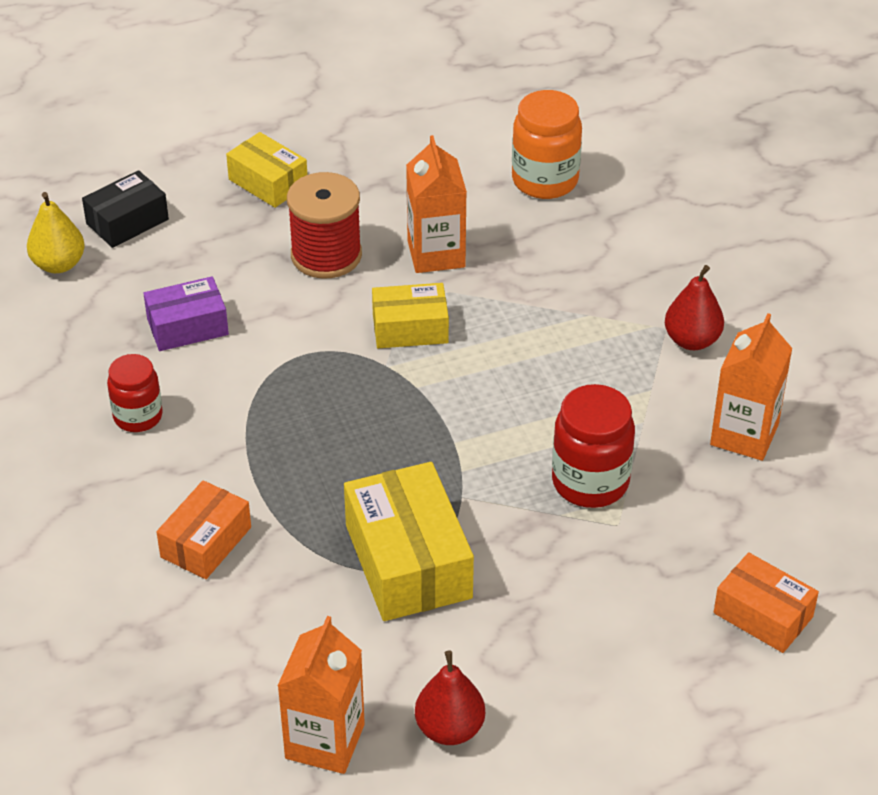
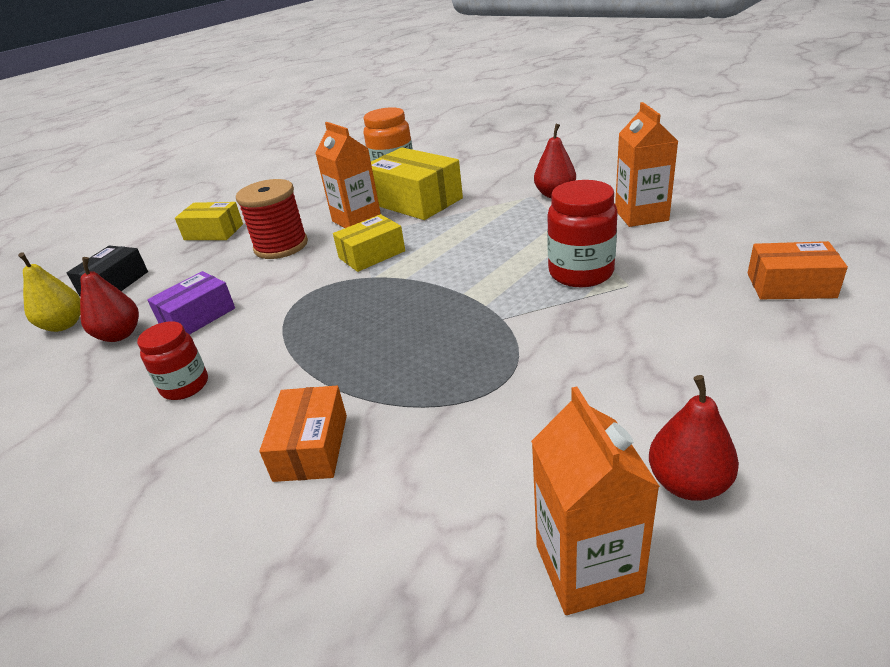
camera: 25 degrees left, 10 degrees down
(106, 311) = (120, 335): none -> red pear
(408, 561) = (505, 375): yellow box -> yellow box (415, 201)

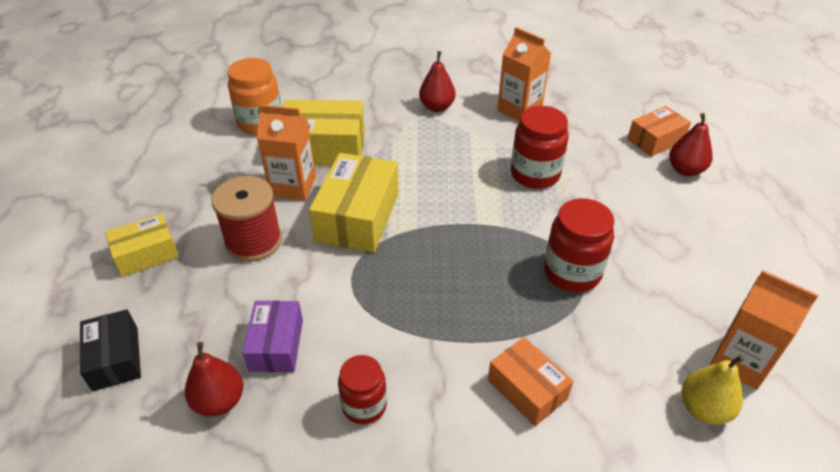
camera: 45 degrees left, 10 degrees up
(64, 325) = (130, 426): yellow pear -> yellow pear (704, 408)
(372, 254) = (357, 217): yellow box -> yellow box, size x1.64
(499, 371) = (572, 272): none -> red jar
(688, 483) = (731, 291): red pear -> red pear (685, 170)

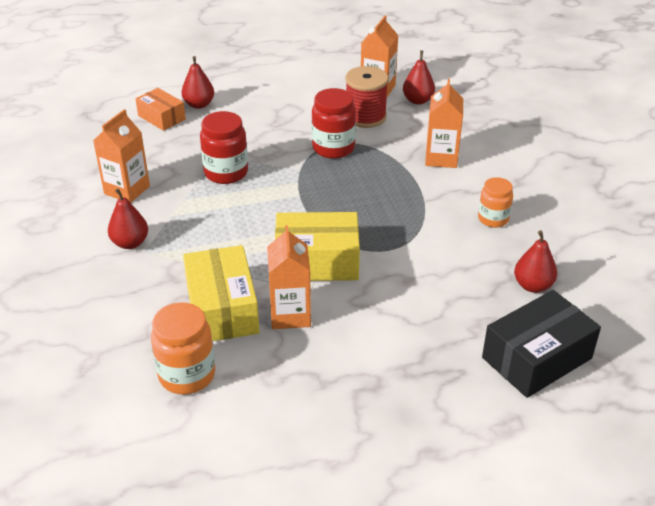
camera: 105 degrees left, 5 degrees down
(115, 358) = (536, 358): black box -> black box, size x1.64
(146, 254) = (423, 389): yellow box -> none
(254, 241) = (374, 319): red spool -> red spool (365, 117)
(276, 345) = (472, 272): purple box -> none
(364, 405) = (493, 219): red jar -> orange jar
(527, 389) = (441, 158): orange box -> orange carton
(704, 408) = (418, 100): yellow pear -> red pear

